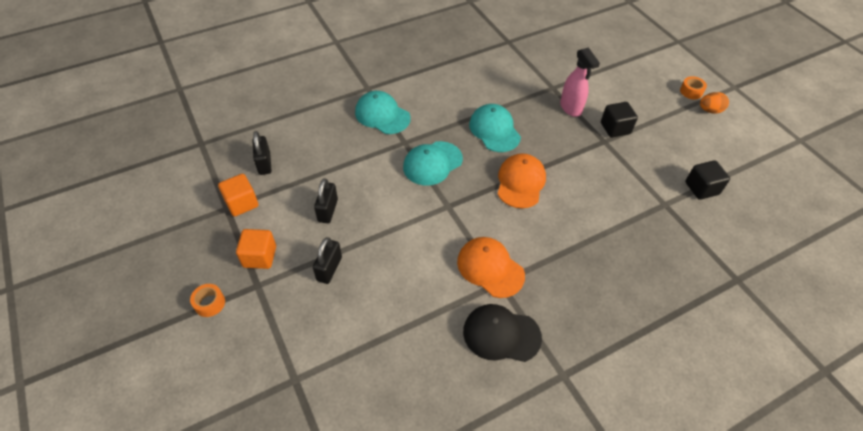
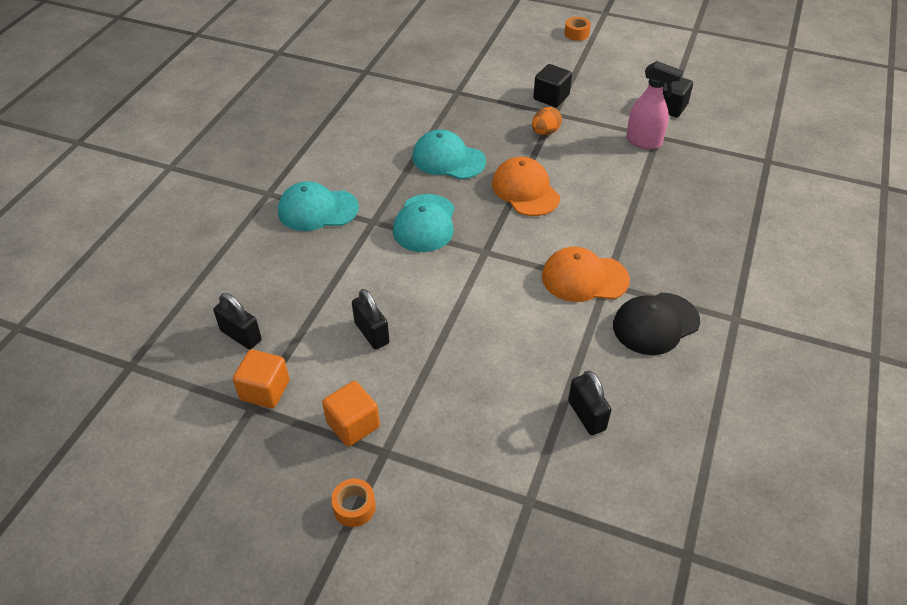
camera: 40 degrees left, 5 degrees down
(329, 269) = (440, 383): black padlock -> black padlock (586, 415)
(570, 108) = (494, 101): pink spray bottle -> pink spray bottle (644, 142)
(709, 110) = (607, 42): orange egg -> orange egg (545, 132)

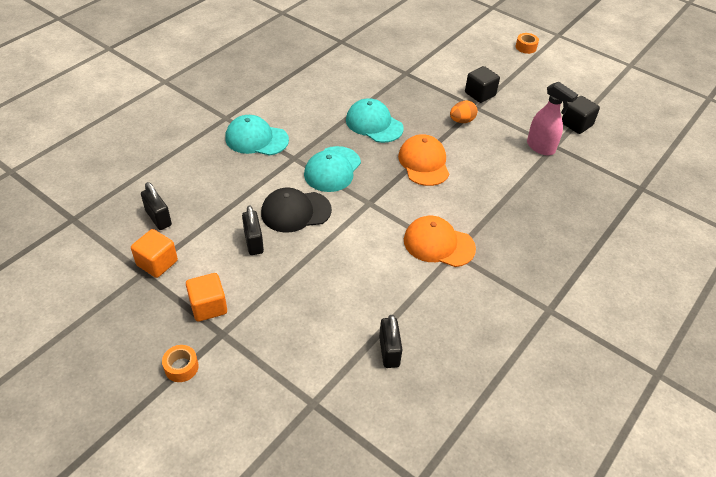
camera: 15 degrees right, 0 degrees up
(655, 324) = (480, 295): black cap -> black cap (295, 211)

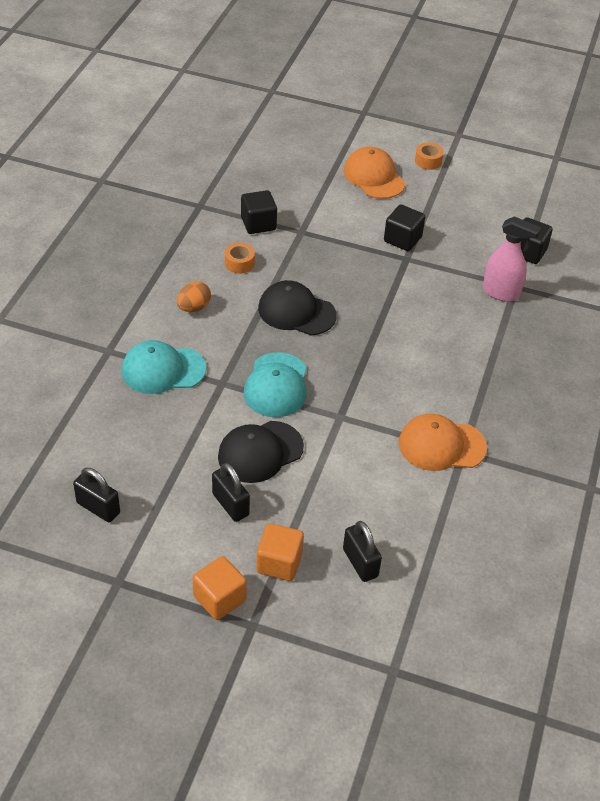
camera: 20 degrees left, 0 degrees up
(157, 263) = (129, 565): orange cube -> orange cube (279, 563)
(181, 367) = (227, 678): orange tape -> orange tape (239, 263)
(374, 124) = (296, 312): turquoise cap -> black cap
(377, 61) = (258, 224): none -> black cube
(389, 351) = (446, 587): black padlock -> black padlock (360, 563)
(424, 163) = (379, 348): orange cap -> orange cap (374, 177)
(462, 121) = (397, 281): orange egg -> orange egg (194, 307)

